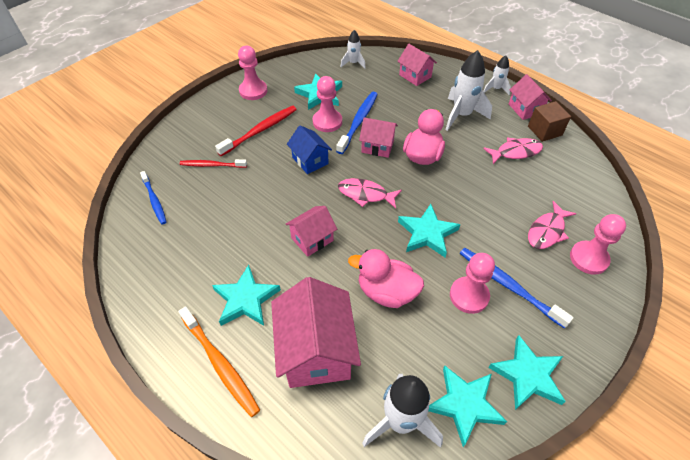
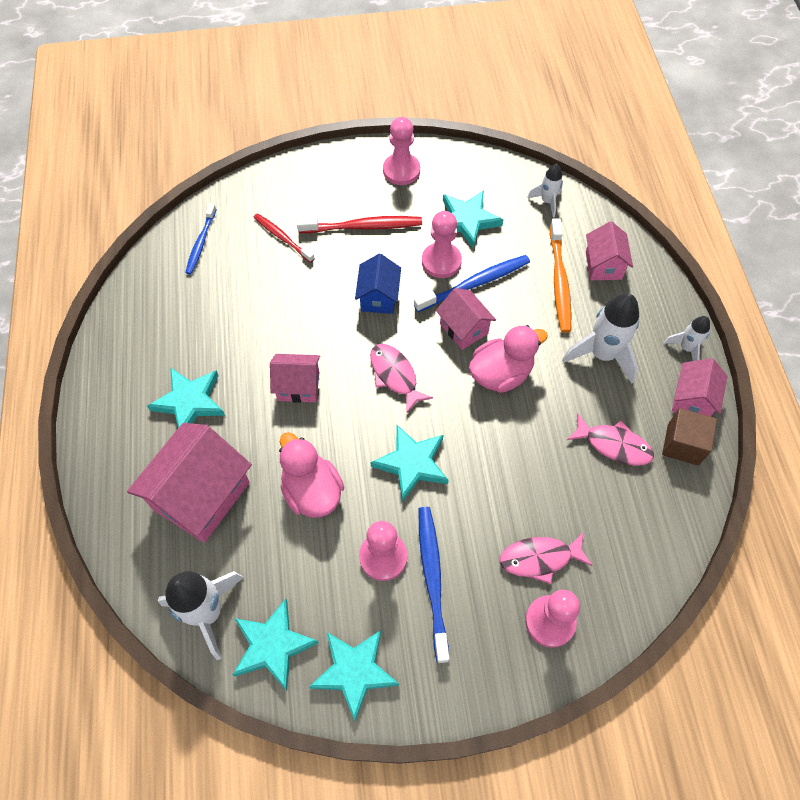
camera: 40 degrees right, 10 degrees up
(220, 365) = (120, 445): orange toothbrush -> orange toothbrush (559, 281)

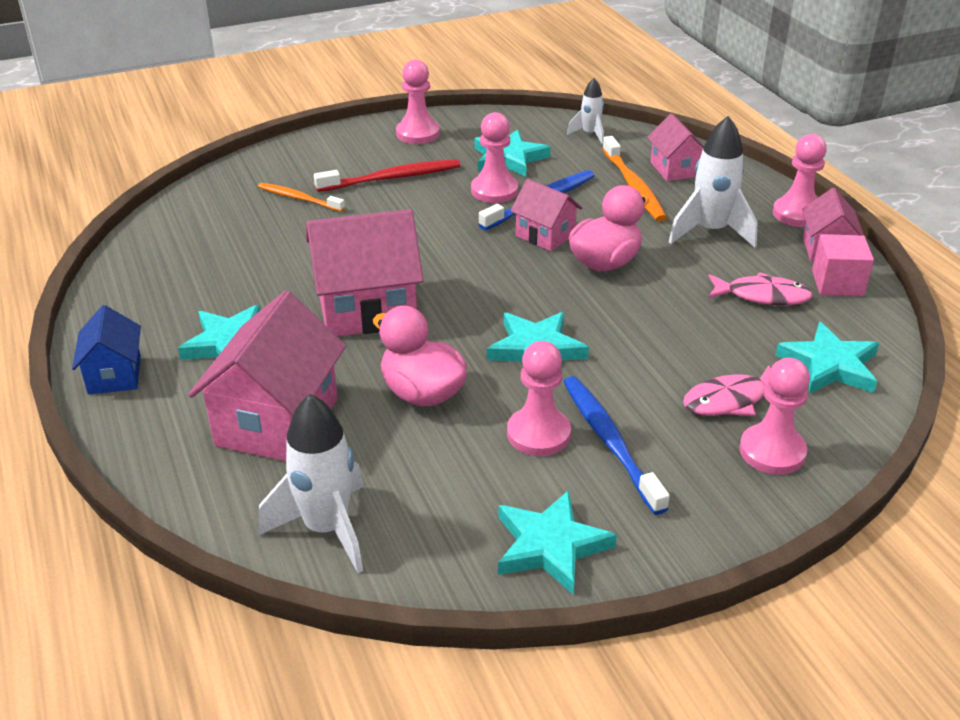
camera: 15 degrees left, 25 degrees down
(201, 243) = (199, 216): blue toothbrush -> none
(273, 645) = (429, 543): turquoise star -> turquoise star (829, 365)
(282, 237) = (298, 198): red toothbrush -> orange toothbrush
(298, 386) = (367, 309): pink house -> pink house, size x1.79
(378, 297) = (434, 226): blue house -> blue house (114, 375)
(395, 375) = (482, 283): pink fish -> none
(683, 444) = (837, 283): brown cube -> pink cube
(686, 348) = (797, 214): white rocket -> pink pawn

